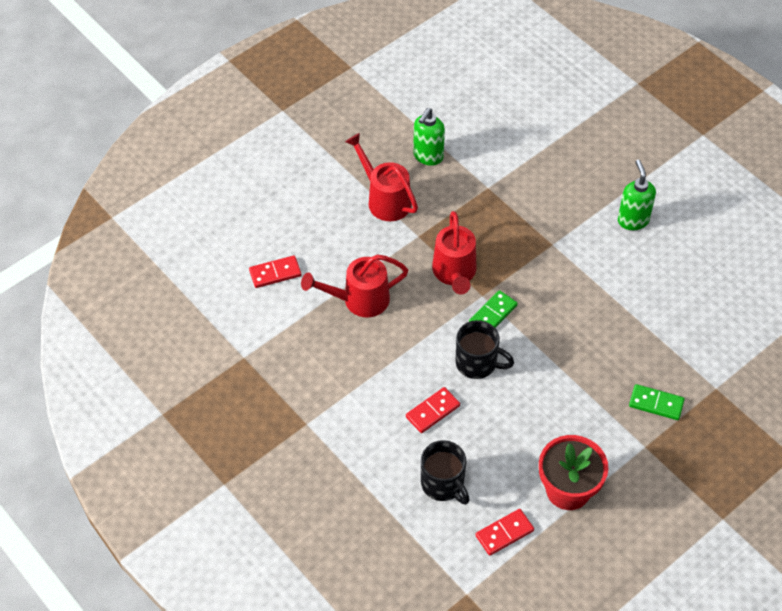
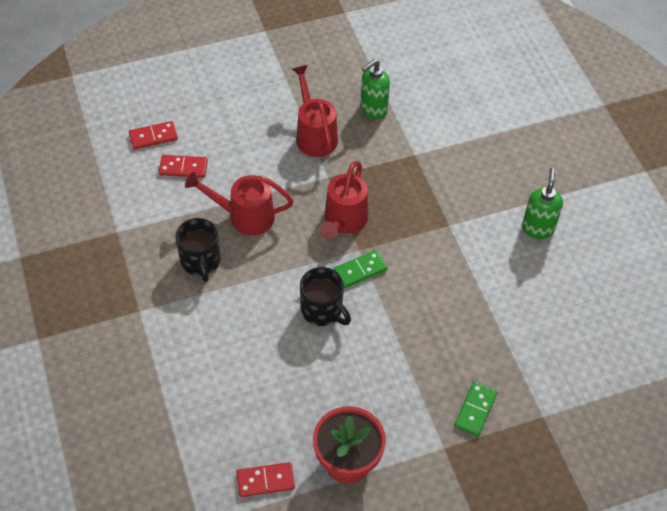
camera: 20 degrees right, 0 degrees up
(432, 411) = (258, 340): red domino -> red domino (153, 137)
(443, 484) = (232, 412): black mug -> black mug (201, 262)
(656, 403) = (475, 410): green domino -> green domino turned 75 degrees clockwise

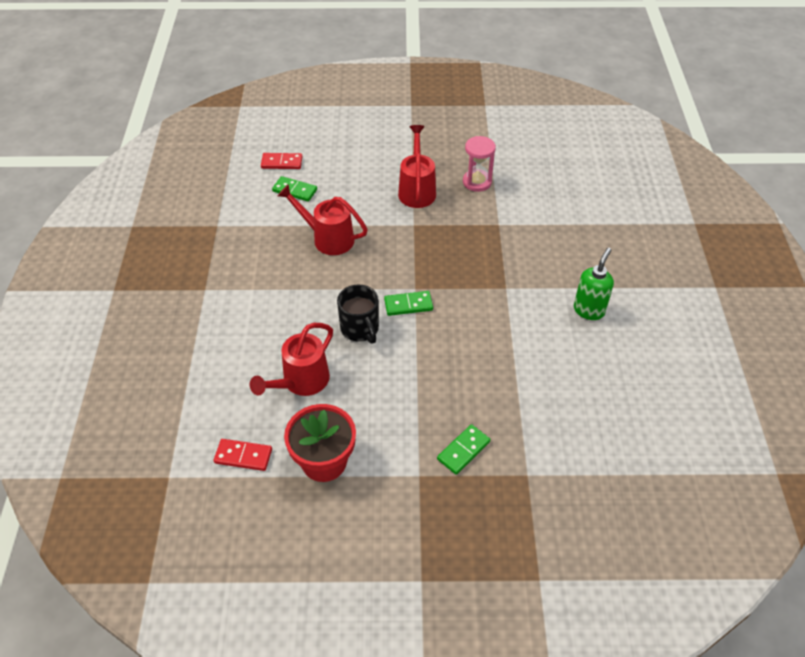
camera: 20 degrees right, 5 degrees down
(183, 168) = (295, 190): red domino -> green domino
(201, 262) = (274, 264): black mug -> none
(343, 221) = (411, 262): red watering can -> red watering can (301, 382)
(373, 110) = (477, 182): green soap dispenser -> pink hourglass

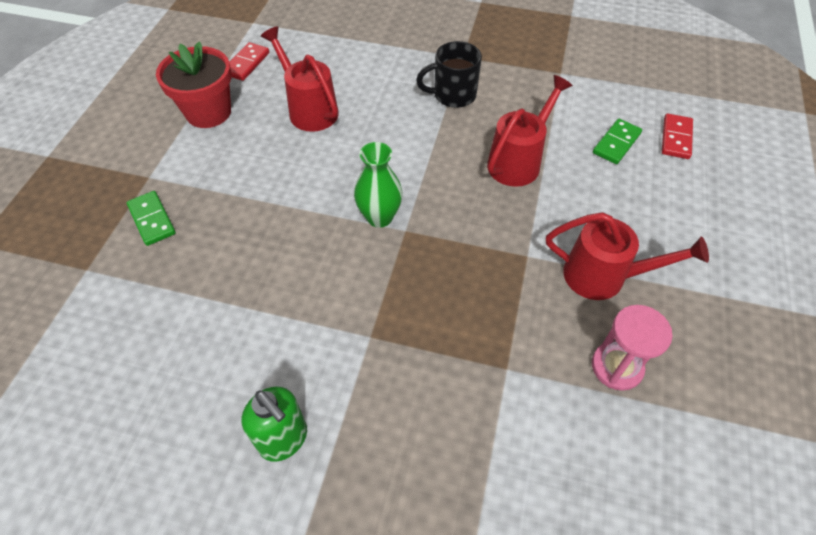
camera: 105 degrees right, 5 degrees up
(360, 329) = (359, 166): black mug -> black mug (453, 95)
(408, 305) = (379, 217): green domino -> green vase

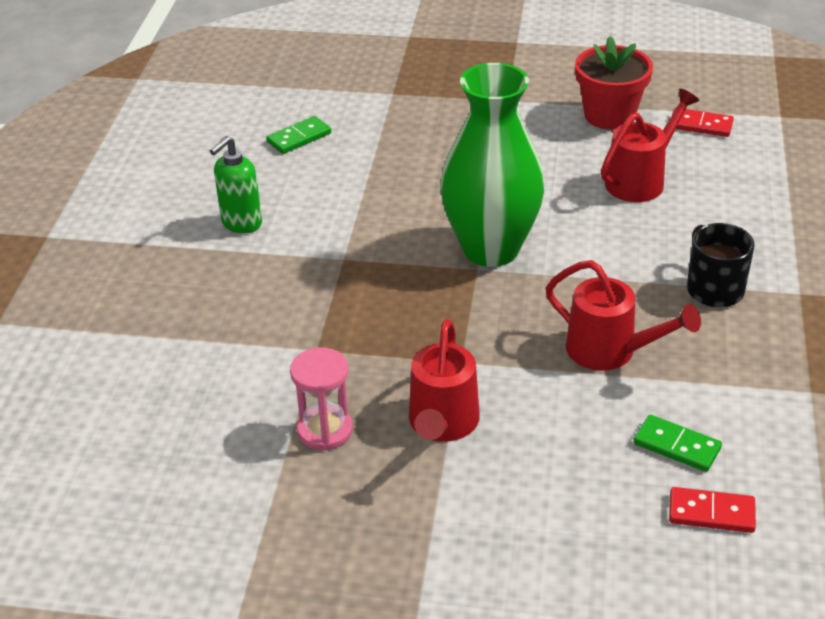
camera: 85 degrees right, 15 degrees down
(152, 220) = (454, 113): green domino -> green domino (299, 138)
(379, 217) = (491, 249): green vase -> green vase, size x1.97

